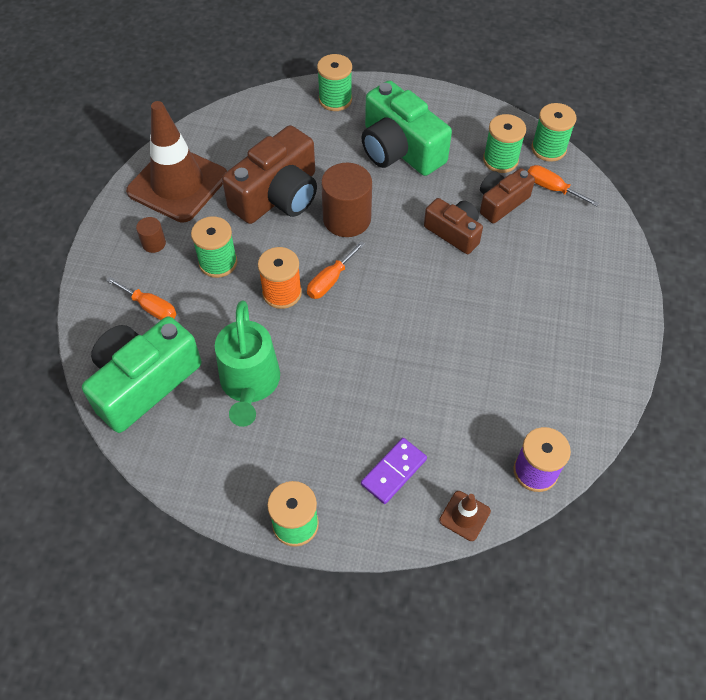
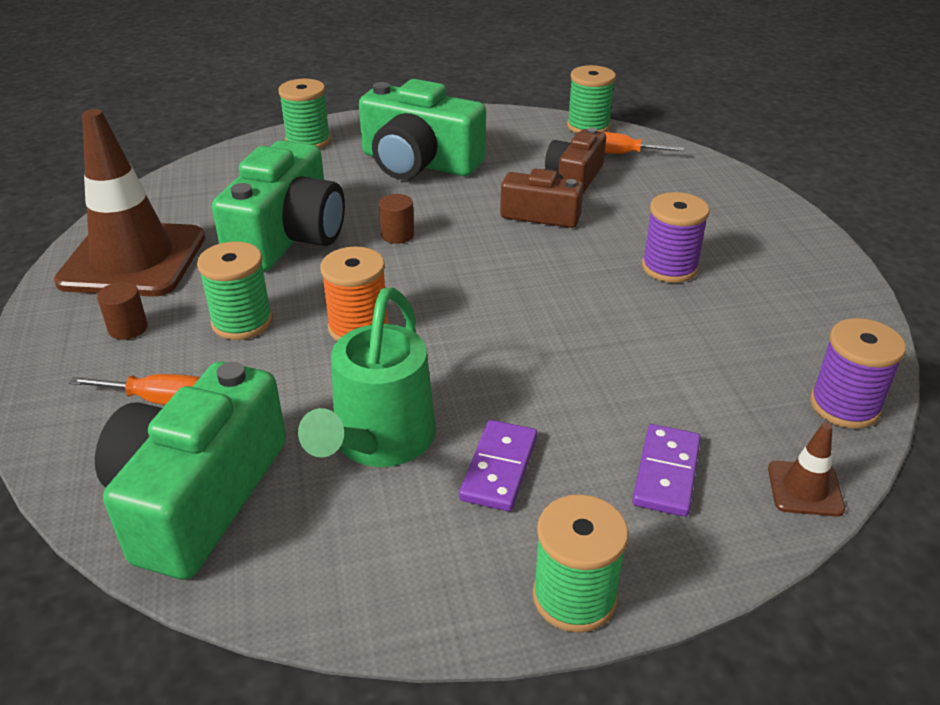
camera: 25 degrees left, 20 degrees down
(250, 385) = (379, 443): green watering can -> green watering can turned 45 degrees clockwise
(278, 195) = (288, 236): brown camera -> green camera
(304, 429) = (499, 468): none -> purple domino
(330, 280) = (418, 297): orange screwdriver -> none
(347, 219) = (397, 235): brown cylinder -> brown cylinder, size x0.48
(500, 160) = (544, 146): green spool -> none
(508, 315) = (669, 267): none -> purple spool

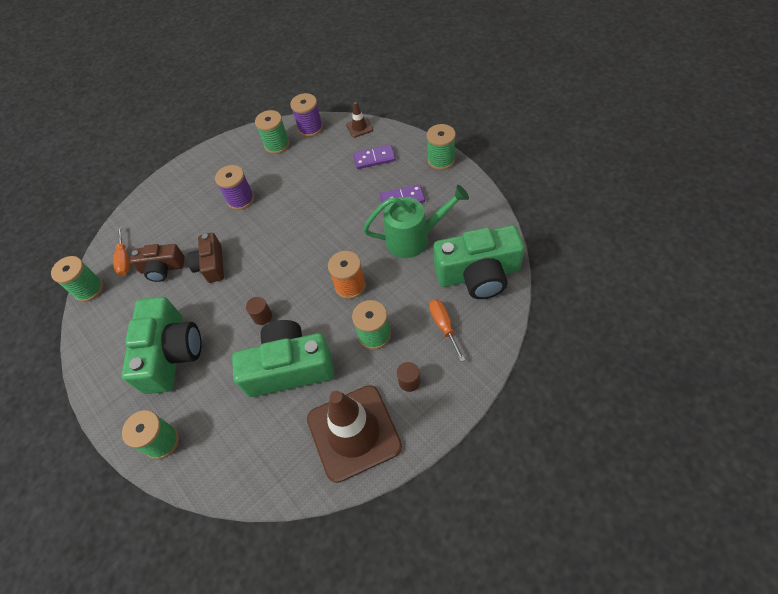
camera: 110 degrees left, 20 degrees up
(808, 344) = (277, 145): none -> green spool

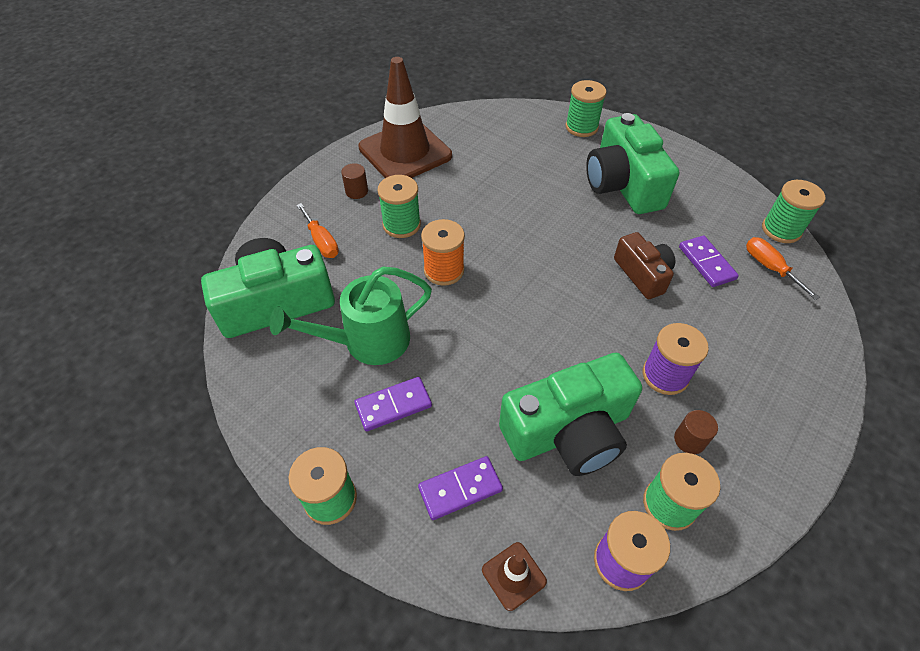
camera: 160 degrees right, 5 degrees down
(162, 268) = (706, 263): brown camera -> purple domino
(262, 316) = (540, 227): brown cylinder -> brown cylinder (689, 440)
(289, 367) = (486, 187): green camera -> green camera (568, 431)

